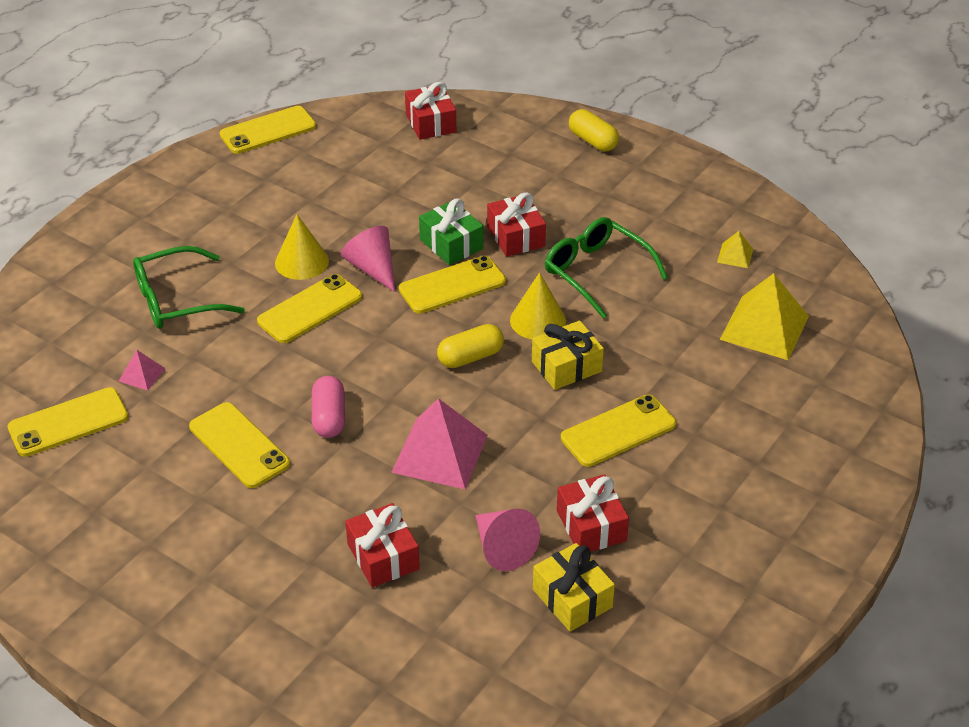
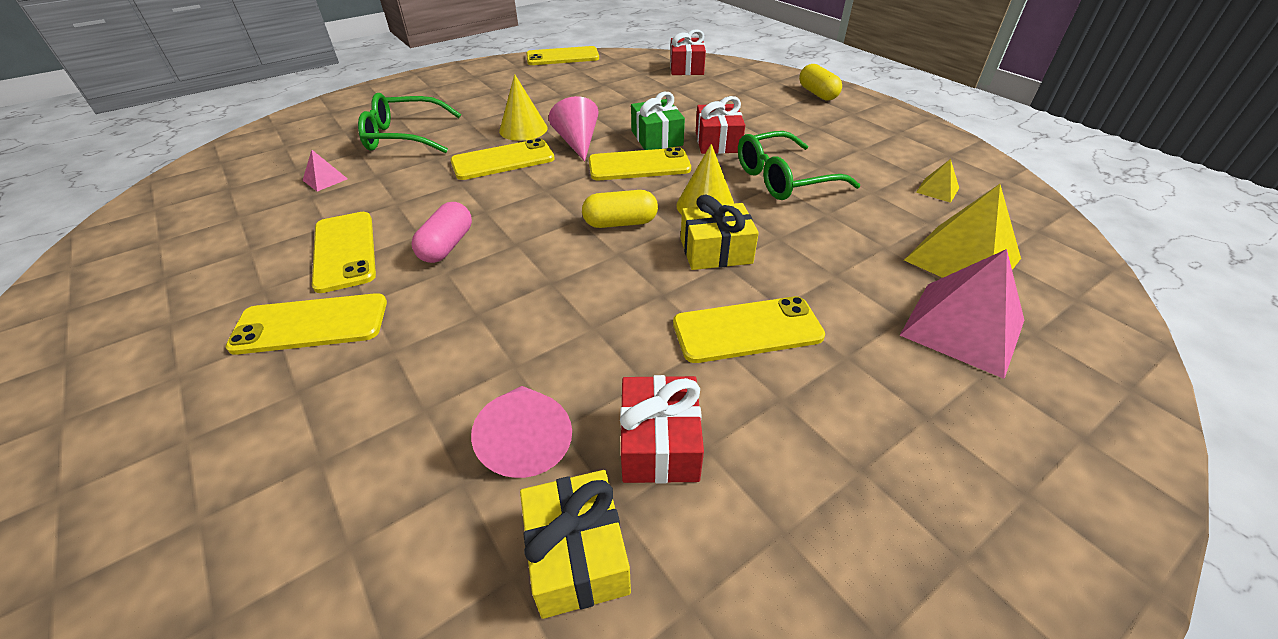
camera: 20 degrees right, 0 degrees up
(68, 422) = (230, 201): yellow phone -> yellow phone (311, 324)
(383, 556) = (379, 408): red gift -> none
(439, 453) = (529, 305): pink pyramid -> pink pyramid (962, 327)
(596, 272) = (783, 179): green glasses -> green glasses turned 90 degrees counterclockwise

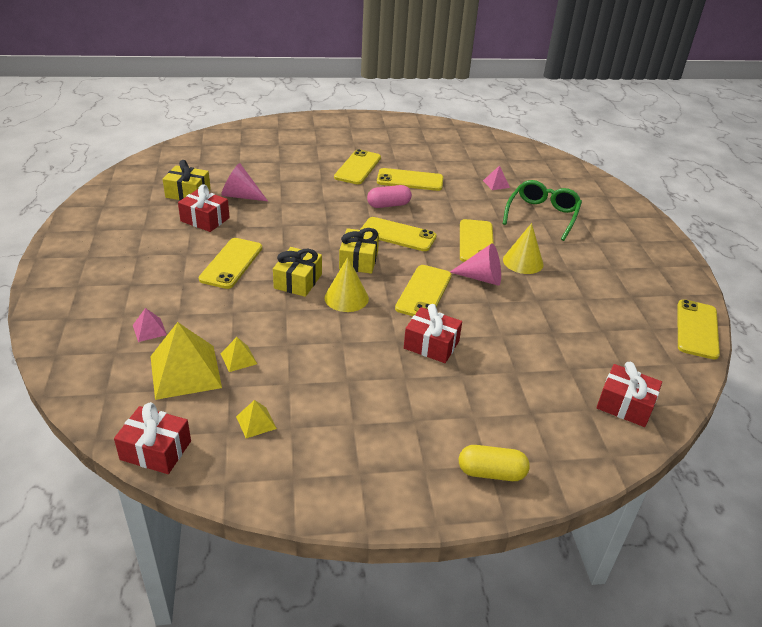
camera: 115 degrees right, 5 degrees down
(447, 246) = (388, 205): pink capsule -> pink capsule turned 60 degrees counterclockwise
(530, 214) = (397, 235): none -> yellow phone
(620, 223) = (358, 260): yellow capsule -> yellow gift
(656, 138) = (462, 316): green gift -> none
(783, 179) = (347, 349): green glasses -> none
(891, 234) = (238, 358): none -> yellow pyramid
(962, 327) = (149, 330): pink pyramid -> pink pyramid, size x0.47
(1053, 226) = (155, 450): none -> red gift

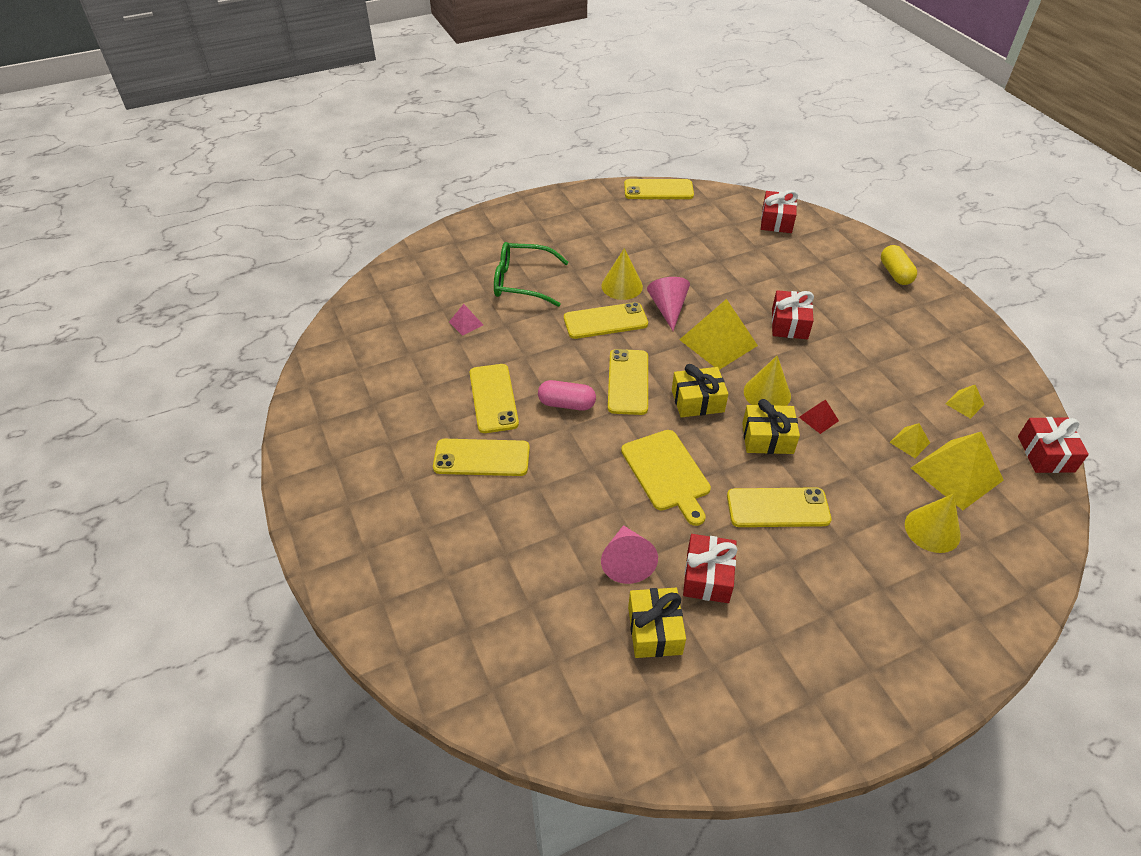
camera: 105 degrees left, 10 degrees up
(149, 330) = (932, 530): pink pyramid -> yellow cone
(297, 227) = (667, 473): none -> yellow cutting board
(300, 316) = (818, 419): none -> red pyramid
(388, 205) = (566, 404): pink capsule -> pink capsule turned 45 degrees counterclockwise
(424, 292) = (718, 342): yellow phone -> yellow pyramid

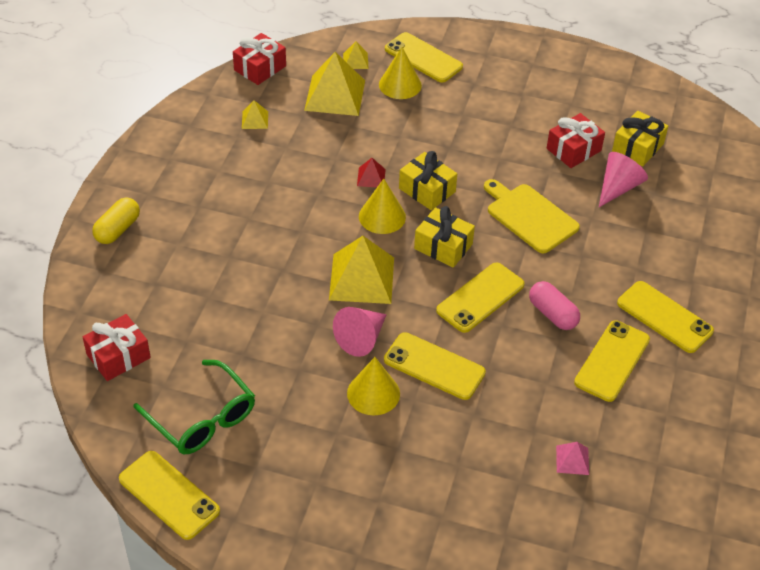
camera: 140 degrees left, 0 degrees up
(522, 282) = (468, 472): green glasses -> green glasses (202, 418)
(667, 473) = (530, 216): yellow cutting board -> yellow cutting board turned 60 degrees counterclockwise
(778, 508) = (480, 151): yellow phone -> yellow phone (423, 58)
(789, 324) = (279, 252): red gift -> none
(909, 442) = (333, 126): yellow pyramid -> yellow pyramid (355, 61)

